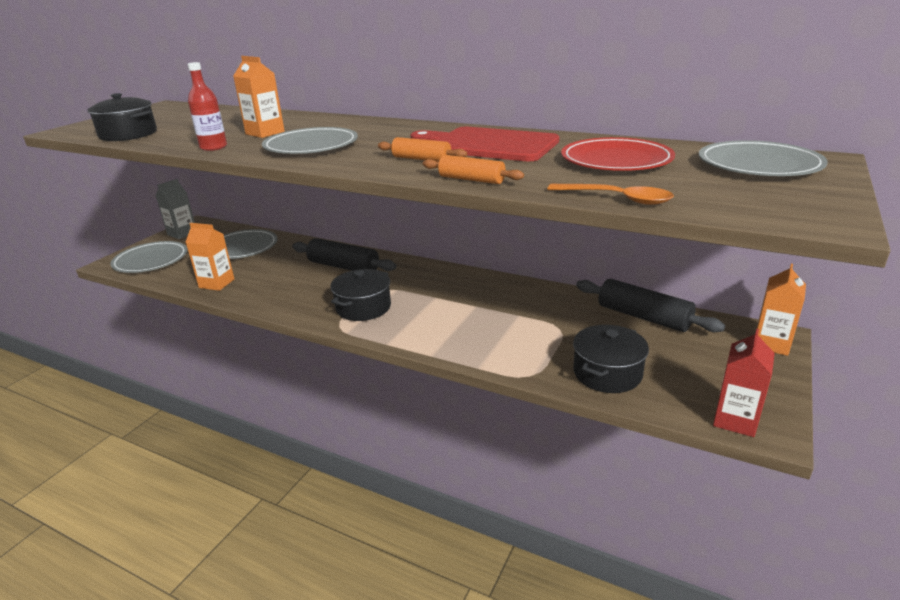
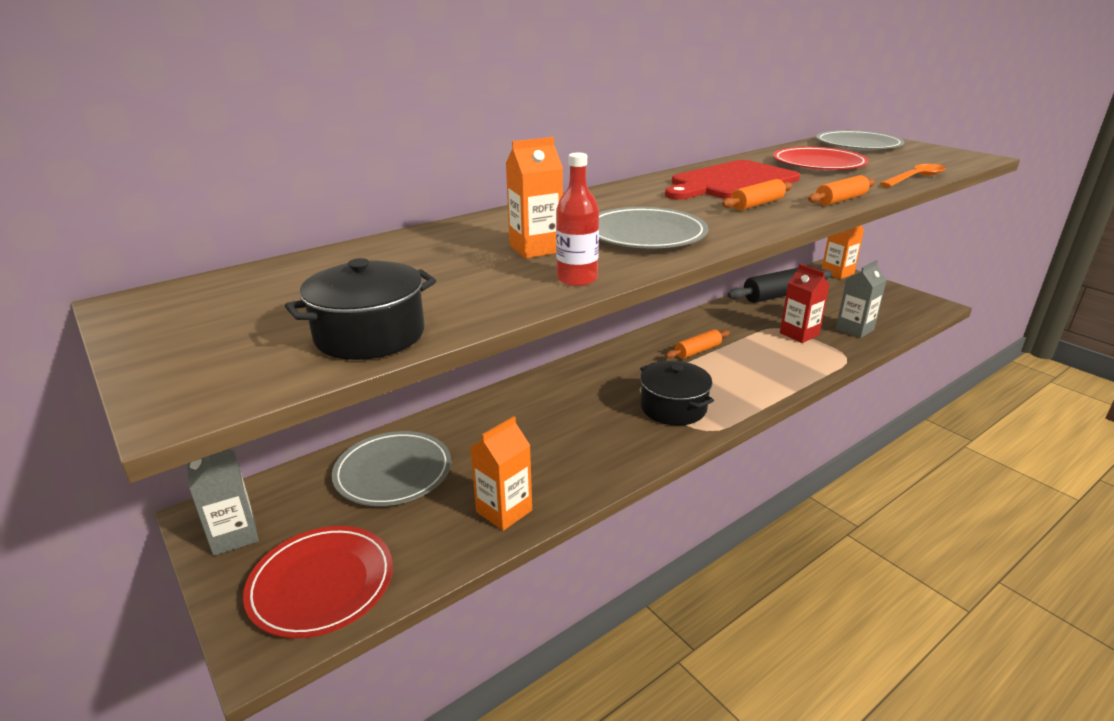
camera: 65 degrees left, 0 degrees up
(151, 260) = (321, 584): grey plate -> red plate
(343, 266) = (554, 401): black rolling pin -> none
(467, 299) = (697, 351): none -> orange rolling pin
(607, 373) = (854, 329): black pot -> grey carton
(735, 420) = (923, 310): red carton -> red carton (799, 334)

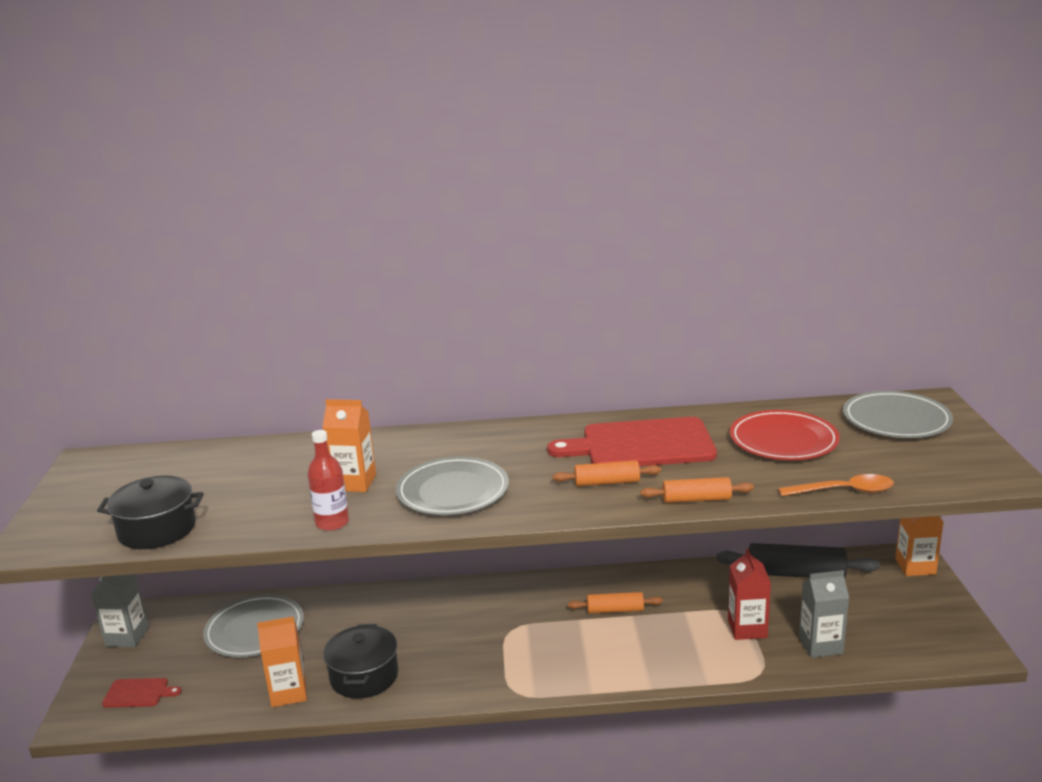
camera: 35 degrees right, 5 degrees down
(321, 584) = (138, 693): red plate -> red cutting board
(673, 407) = (515, 659): black pot -> black pot (364, 676)

